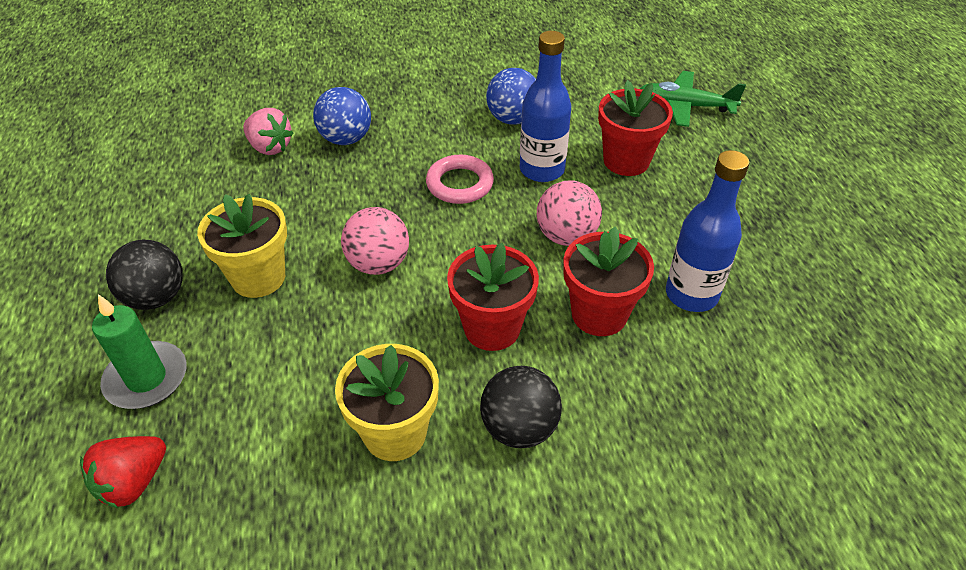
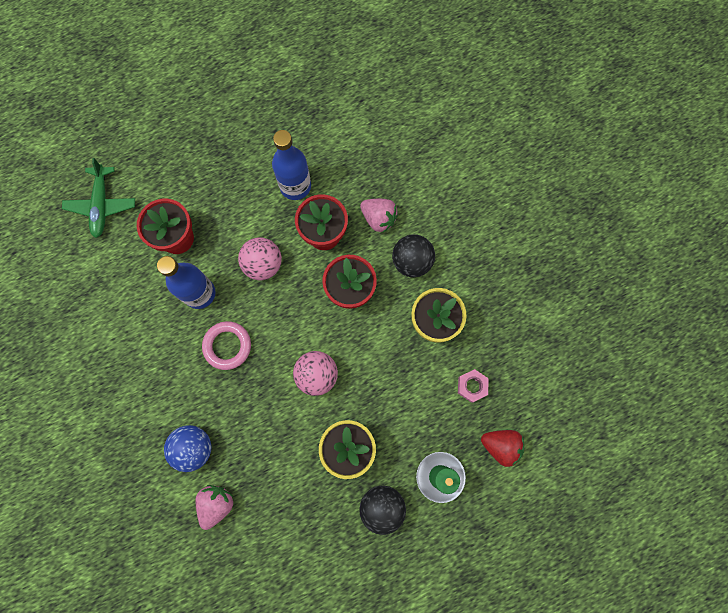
camera: 105 degrees left, 30 degrees up
(257, 465) = (472, 386): none -> pink nut
(513, 119) = (142, 327): blue ball -> none
(613, 395) = (378, 218): none -> pink strawberry

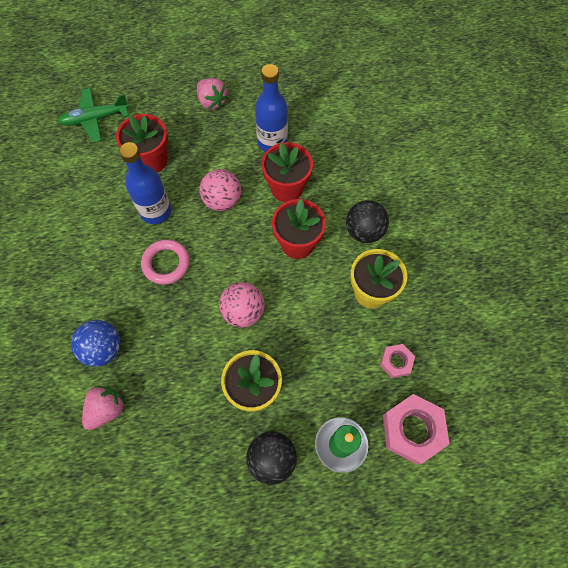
camera: 15 degrees right, 10 degrees down
(101, 205) = (95, 119): green plane -> green plane turned 60 degrees clockwise
(378, 218) = (342, 186): pink strawberry -> pink strawberry (212, 102)
(501, 446) = (412, 430): red strawberry -> pink nut

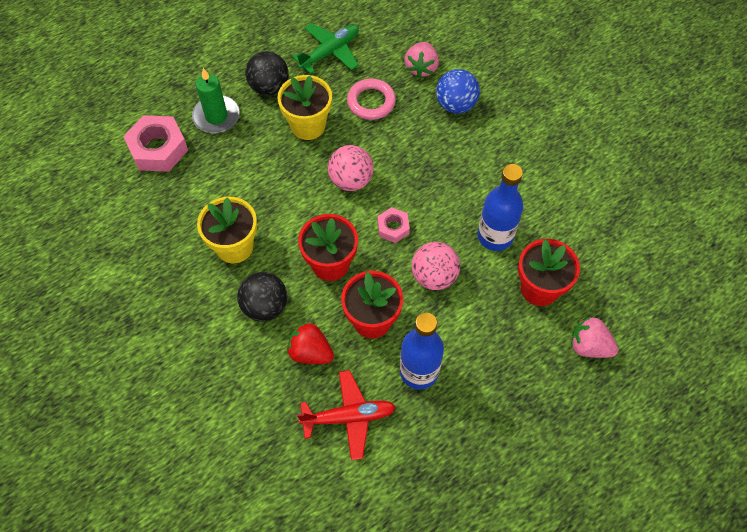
camera: 155 degrees right, 5 degrees down
(95, 119) = (640, 310): green plane -> green plane (330, 52)
(166, 263) = (449, 192): pink ring -> pink ring (371, 102)
(212, 102) = (523, 395): pink strawberry -> pink strawberry (589, 346)
(334, 134) = (349, 417): none -> red plane
(343, 184) = (310, 352): none -> red strawberry
(396, 362) = (189, 194): pink nut -> pink nut (393, 227)

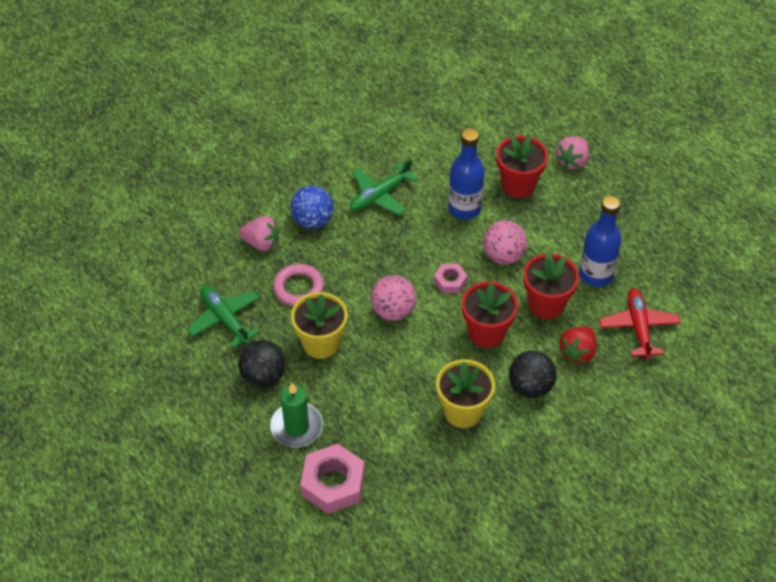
camera: 85 degrees left, 10 degrees down
(499, 157) = (379, 195): none -> green plane

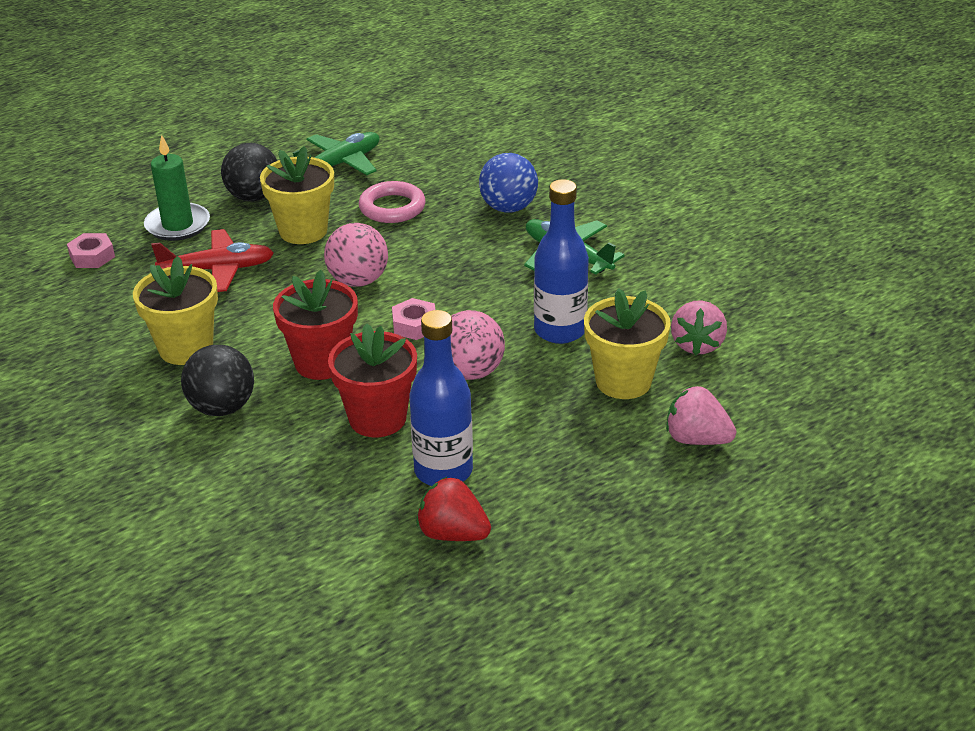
camera: 85 degrees right, 15 degrees down
(261, 243) = (463, 176): pink strawberry -> pink strawberry (697, 344)
(333, 483) = (92, 256): pink nut -> pink nut, size x0.55
(518, 185) = (623, 381): red flower pot -> yellow flower pot
(577, 352) = (283, 453): red strawberry -> red strawberry (453, 533)
(638, 327) = (335, 522): red plane -> red plane (218, 270)

